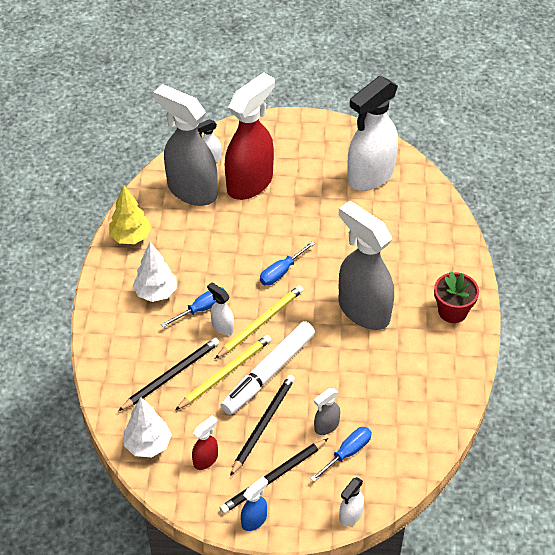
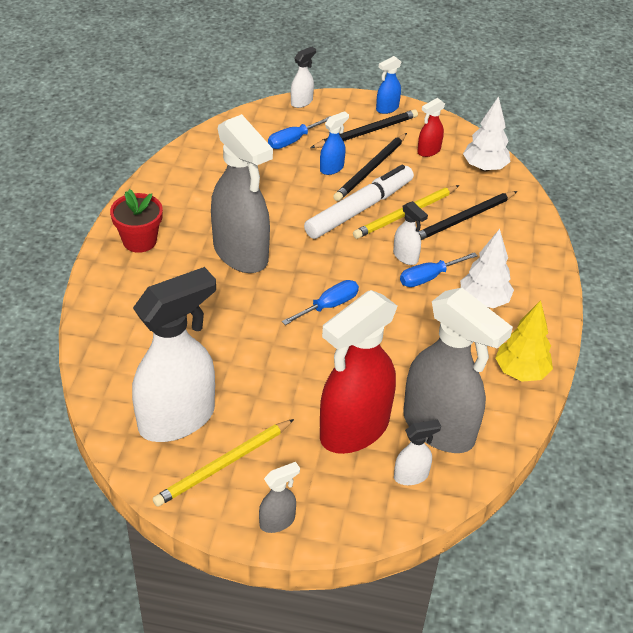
camera: 175 degrees left, 5 degrees down
(261, 322) = (361, 255): yellow pencil -> yellow pencil (223, 465)
(301, 420) = (332, 168): none -> blue spray bottle
(326, 426) = (308, 161): grey spray bottle -> grey spray bottle (277, 521)

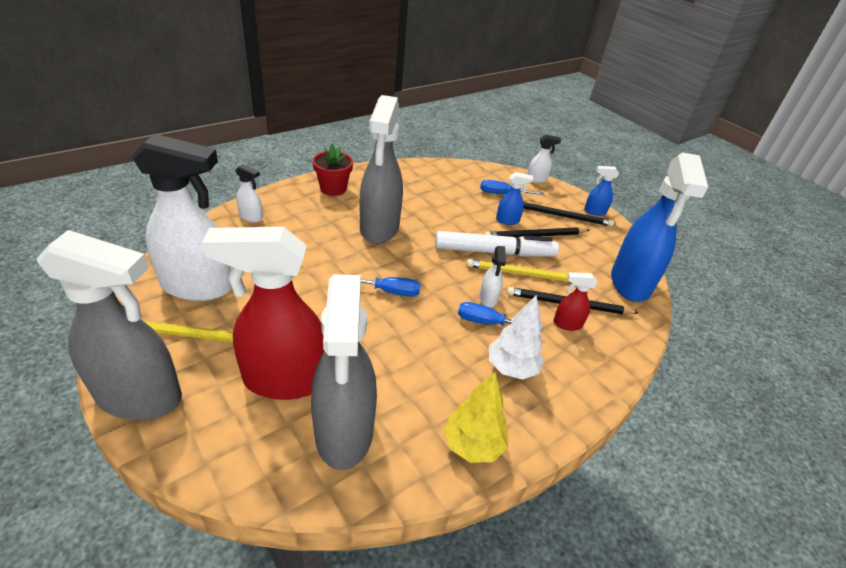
camera: 40 degrees right, 5 degrees down
(277, 521) = (140, 397): grey spray bottle -> grey spray bottle, size x2.34
(411, 476) = (270, 450): white spray bottle -> white spray bottle (251, 217)
(428, 151) = (595, 249): red spray bottle -> red spray bottle (567, 324)
(484, 167) = (630, 284): white tree -> blue spray bottle

